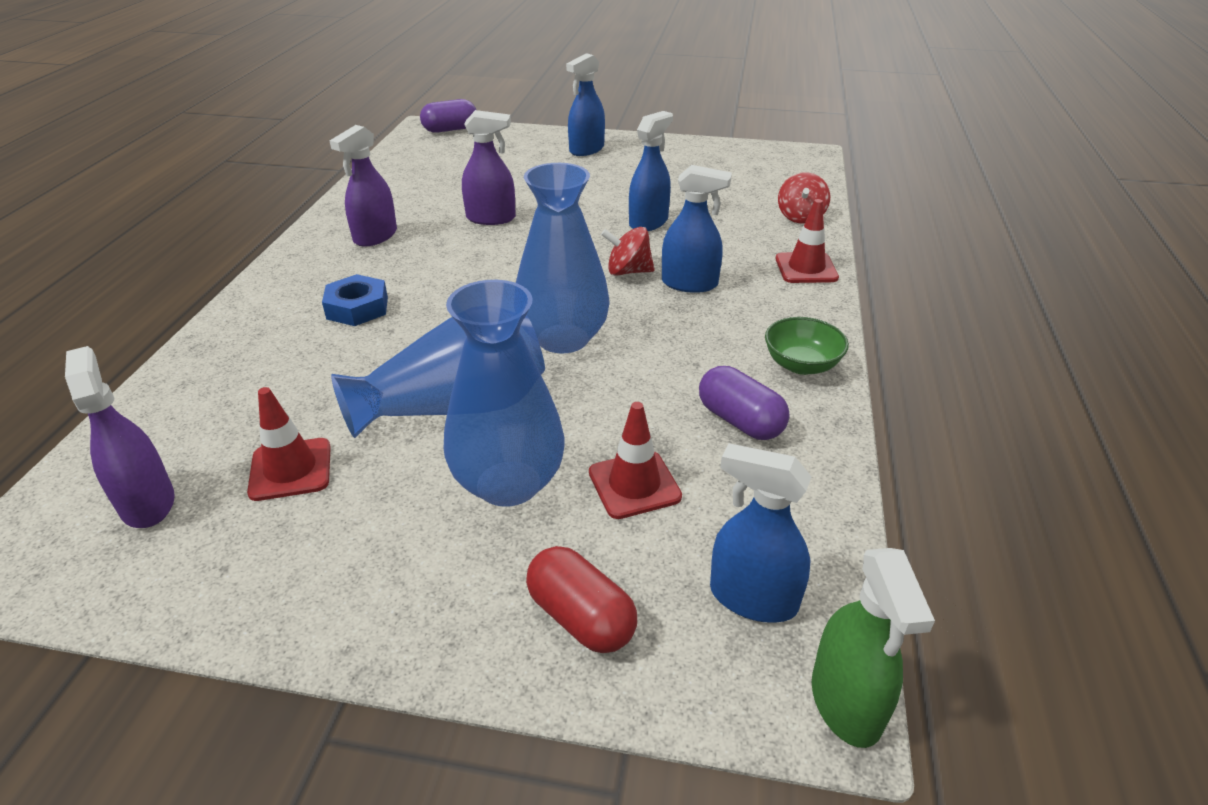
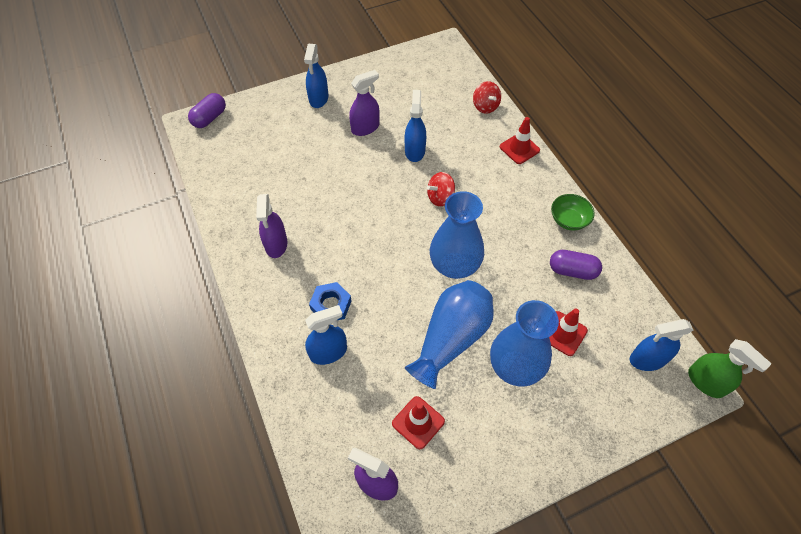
camera: 35 degrees left, 20 degrees up
(491, 218) = (326, 192): purple spray bottle -> purple spray bottle (365, 128)
(581, 617) = (601, 409): red capsule -> none
(689, 283) = (477, 190): blue spray bottle -> blue spray bottle (328, 352)

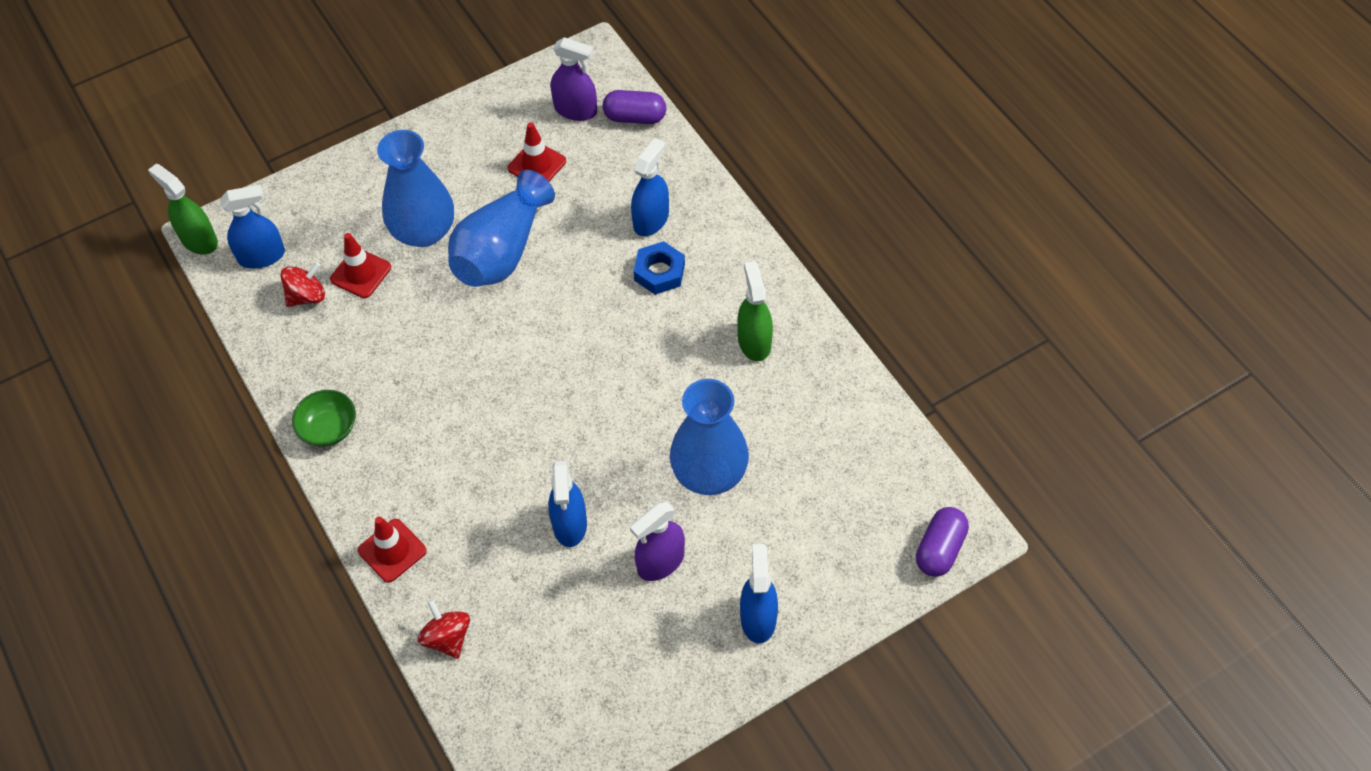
camera: 175 degrees right, 0 degrees up
(276, 244) = (754, 341): purple spray bottle -> green spray bottle
(328, 352) = (651, 220): blue spray bottle -> blue spray bottle turned 150 degrees clockwise
(440, 197) = (523, 443): red spinning top -> red spinning top (307, 296)
(454, 265) = (499, 343): blue vase -> blue vase (709, 473)
(572, 271) = (336, 353): purple capsule -> purple capsule (635, 117)

